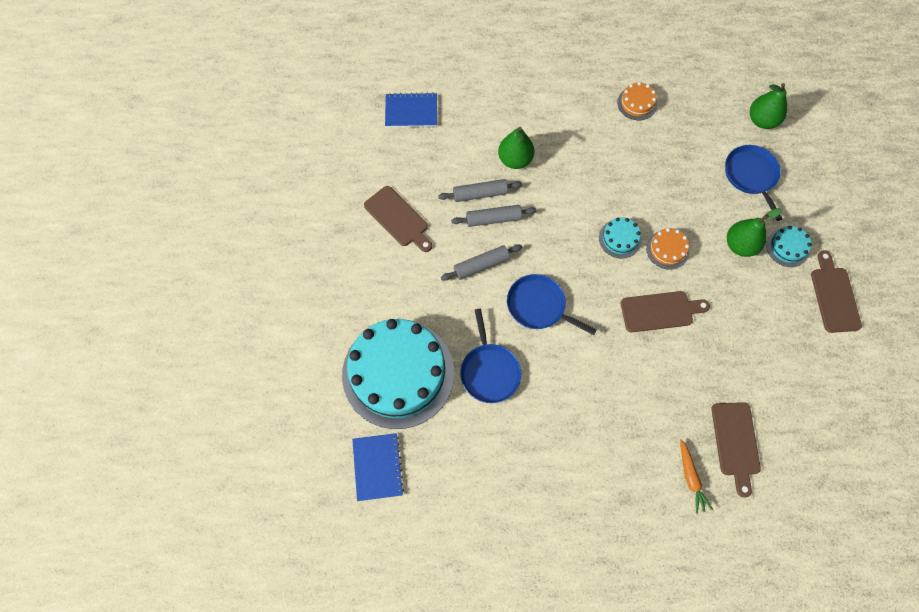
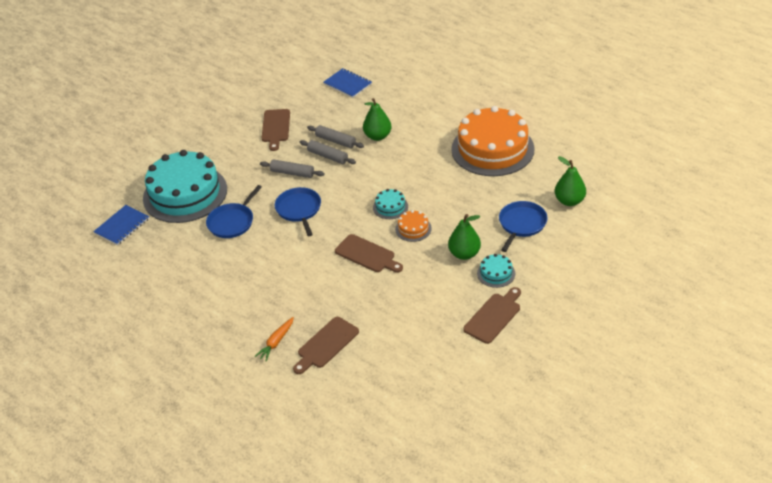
camera: 45 degrees right, 25 degrees down
(637, 103) = (492, 149): orange cake -> orange cake, size x2.45

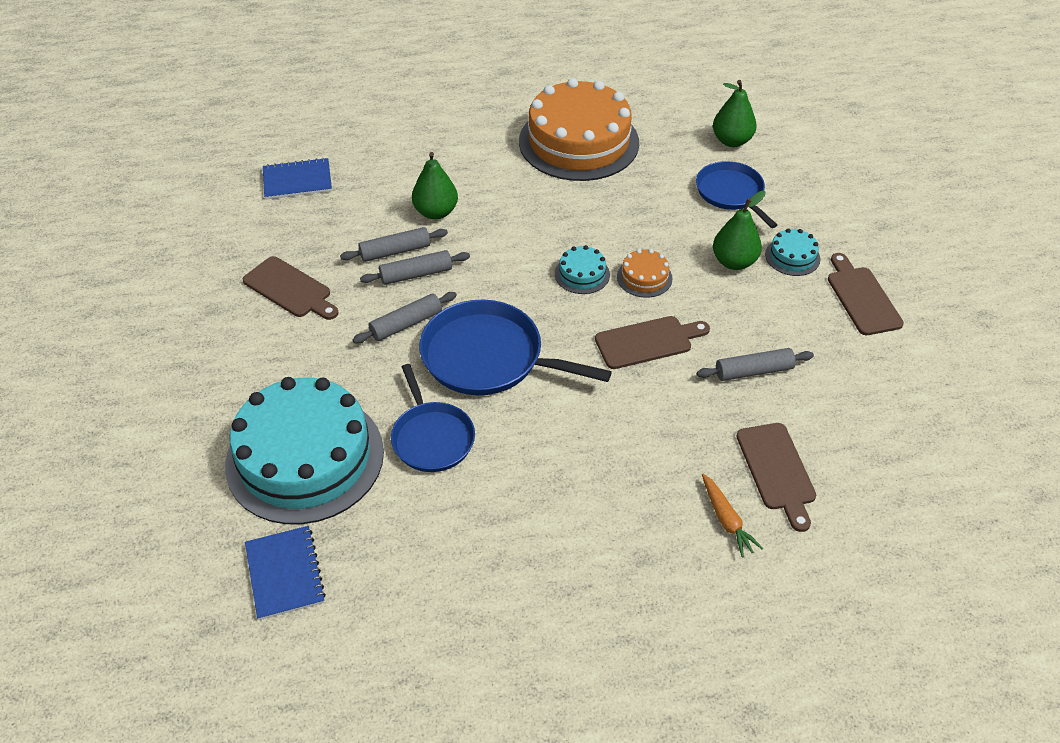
camera: 55 degrees left, 5 degrees up
(299, 210) = (488, 357): blue pan -> blue pan, size x1.54
(388, 302) = (753, 371): none -> grey rolling pin

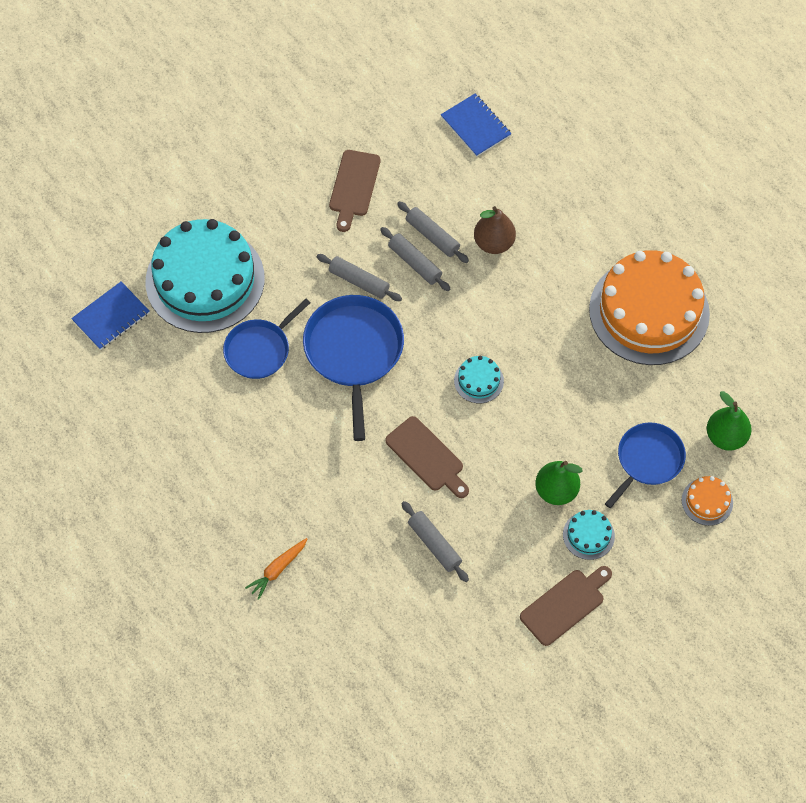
camera: 65 degrees right, 15 degrees up
(436, 212) = (494, 243): green pear -> brown pear
(644, 277) = (499, 428): orange cake -> orange cake (707, 501)
(777, 470) = (340, 591): brown cutting board -> none

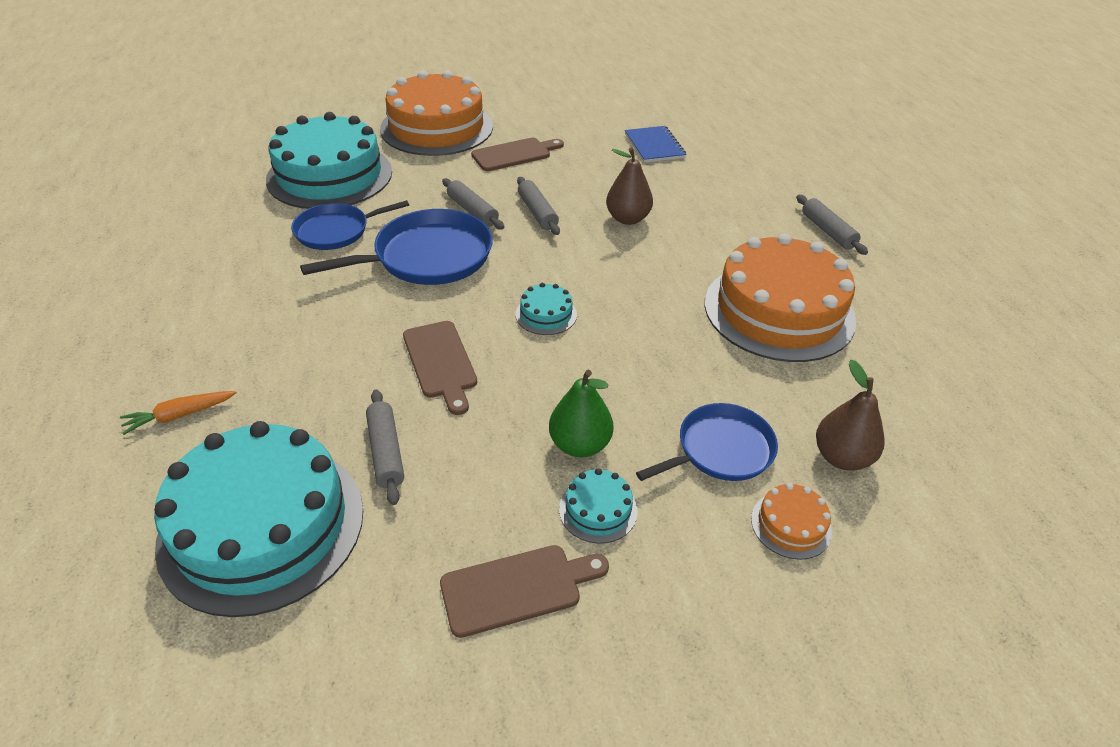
camera: 20 degrees right, 20 degrees down
(111, 317) = (224, 176): blue notebook -> none
(258, 171) = (437, 127): none -> orange cake
(354, 187) = (514, 154): brown cutting board -> brown cutting board turned 150 degrees counterclockwise
(354, 352) = (427, 257): blue pan -> blue pan turned 45 degrees clockwise
(392, 624) = (262, 525): none -> turquoise cake
(432, 236) = (567, 200): grey rolling pin -> grey rolling pin (828, 231)
(725, 437) = (842, 457): green pear -> brown pear

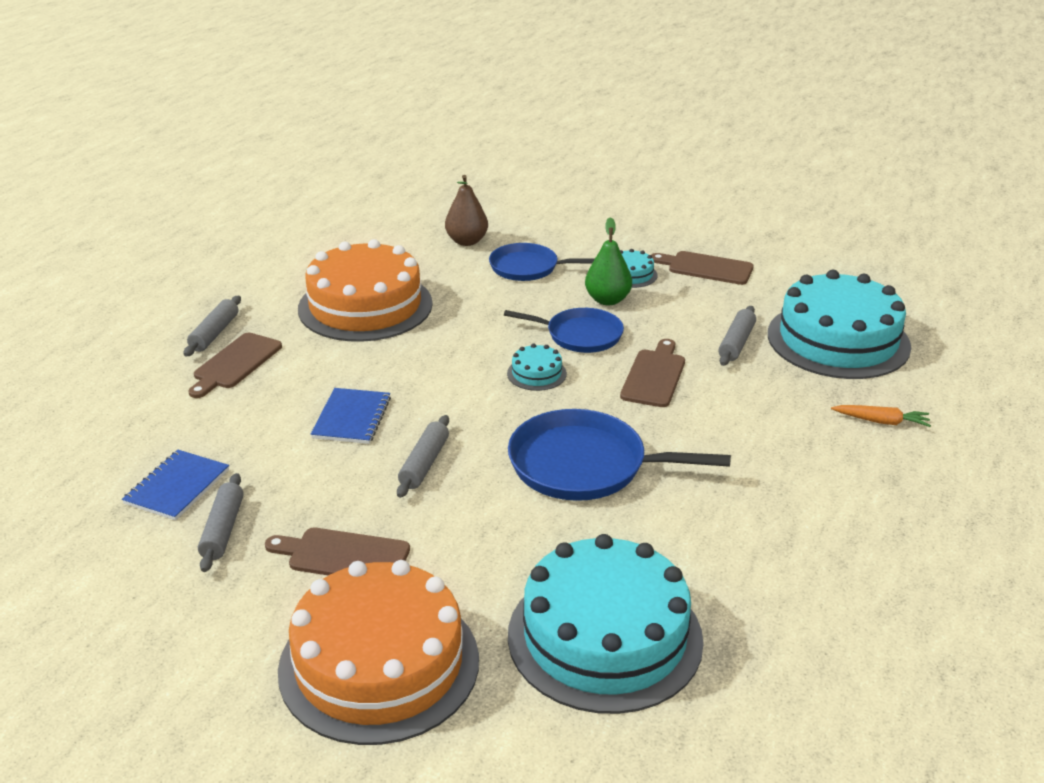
camera: 140 degrees left, 10 degrees down
(336, 231) = (655, 539): blue pan -> blue pan (580, 335)
(472, 211) = (486, 497): grey rolling pin -> grey rolling pin (223, 530)
(627, 219) = (351, 418): brown pear -> blue notebook
(768, 218) = (235, 363): none -> brown cutting board
(791, 525) = (537, 235): orange cake -> none

